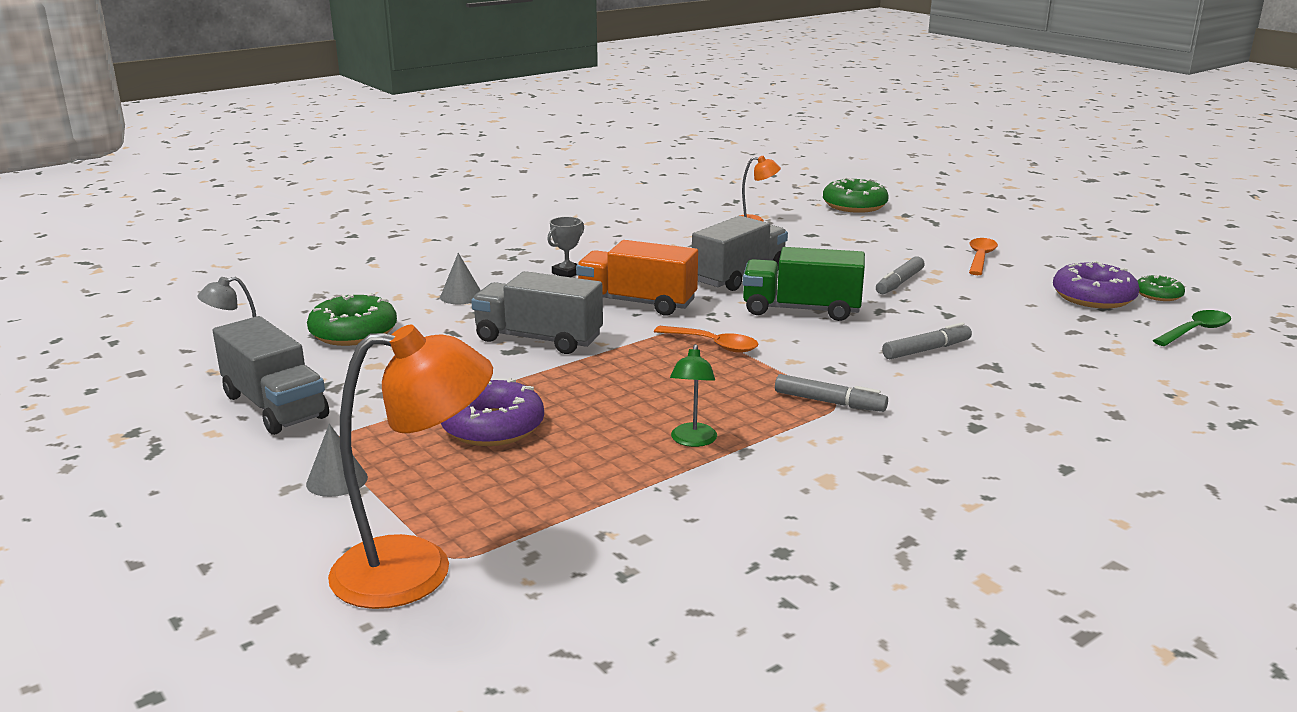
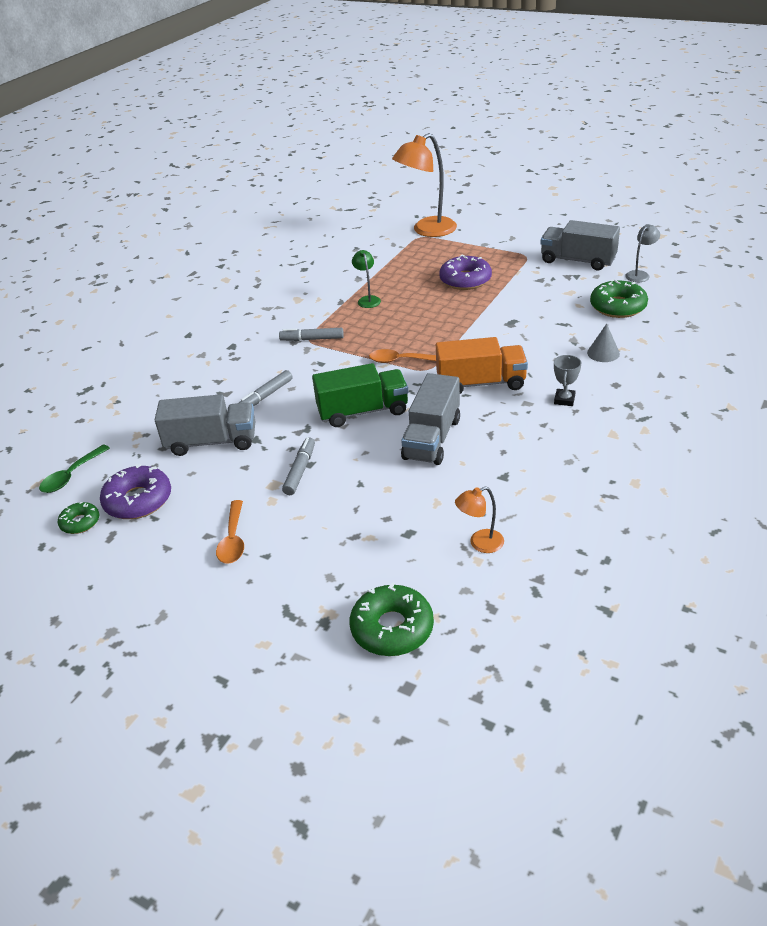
camera: 160 degrees right, 15 degrees up
(337, 480) = (498, 244): grey cone -> none
(538, 339) = (507, 334): grey truck -> grey truck (212, 442)

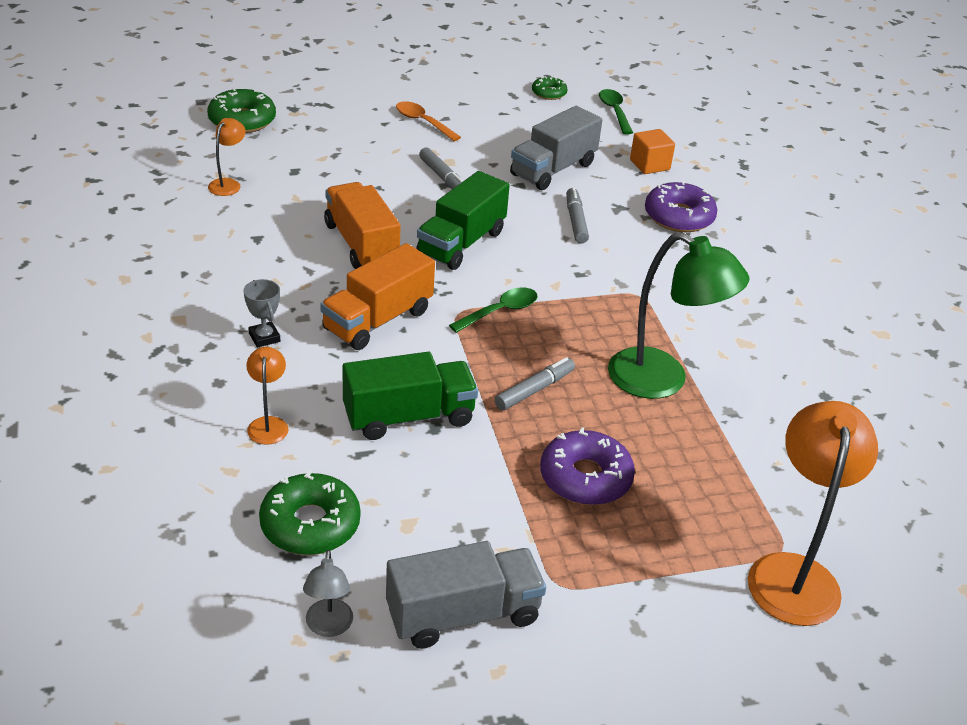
camera: 130 degrees right, 0 degrees up
(138, 500) = (534, 117): purple donut -> purple donut (679, 217)
(143, 416) = (649, 165): none -> orange cube
(312, 339) = (635, 297): grey marker -> grey marker (534, 390)
(368, 299) = (662, 380): green lamp -> green lamp, size x2.08
(401, 360) = (500, 311): orange spoon -> green spoon
(432, 439) = (361, 244): grey truck -> orange truck
(521, 330) = (409, 417): none -> green truck
(603, 353) = (268, 424): grey cone -> orange lamp

